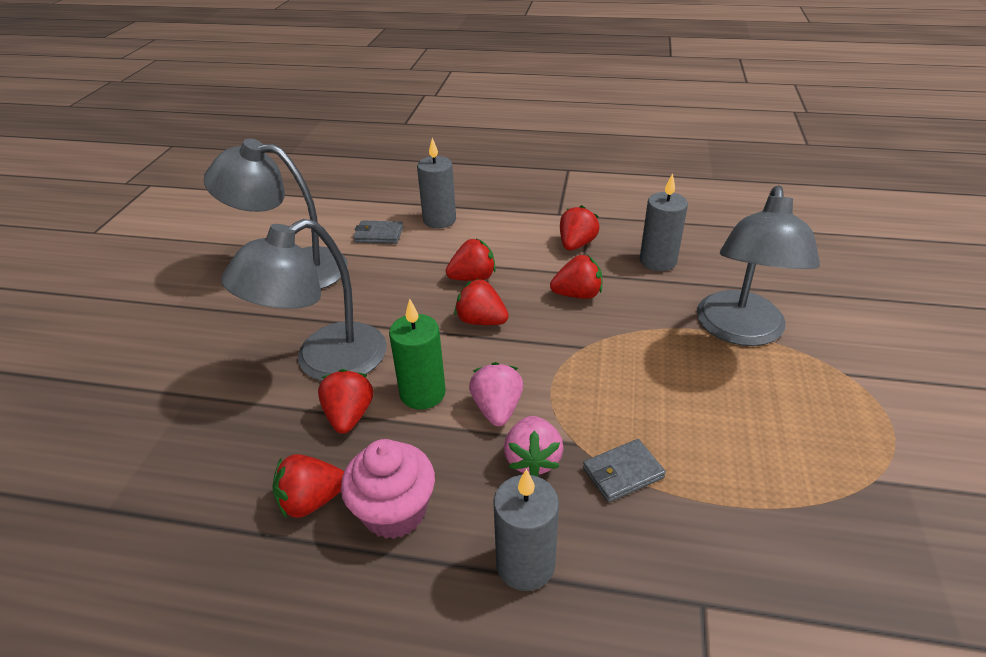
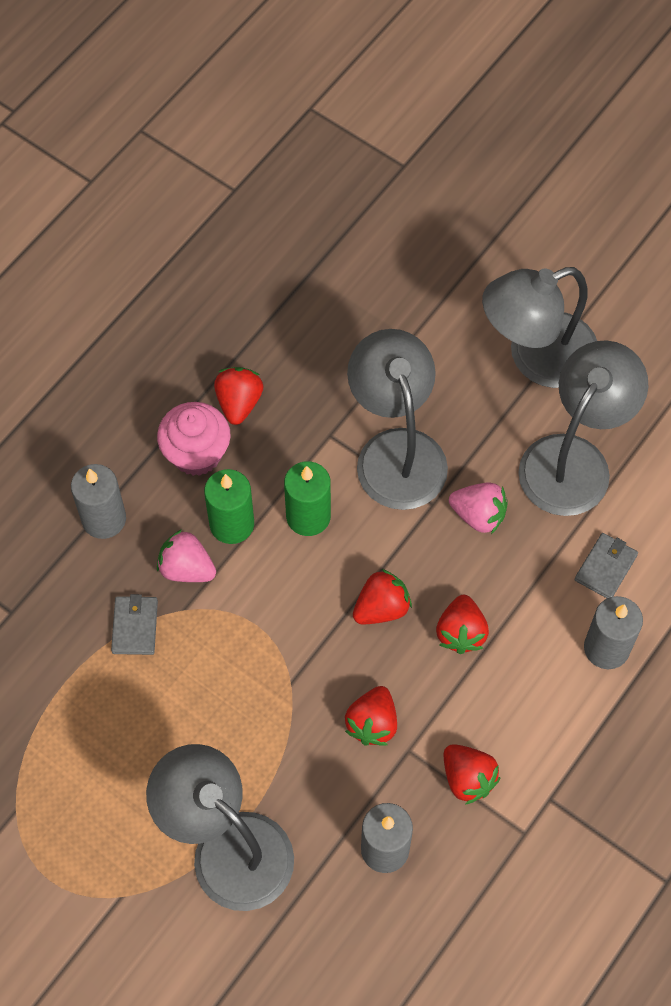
camera: 115 degrees right, 25 degrees up
(196, 313) = (536, 357): none -> grey lamp
(349, 416) = (314, 451): red strawberry -> none
(463, 444) = (232, 524): none -> green candle
(497, 409) = (255, 567): pink strawberry -> pink strawberry (478, 515)

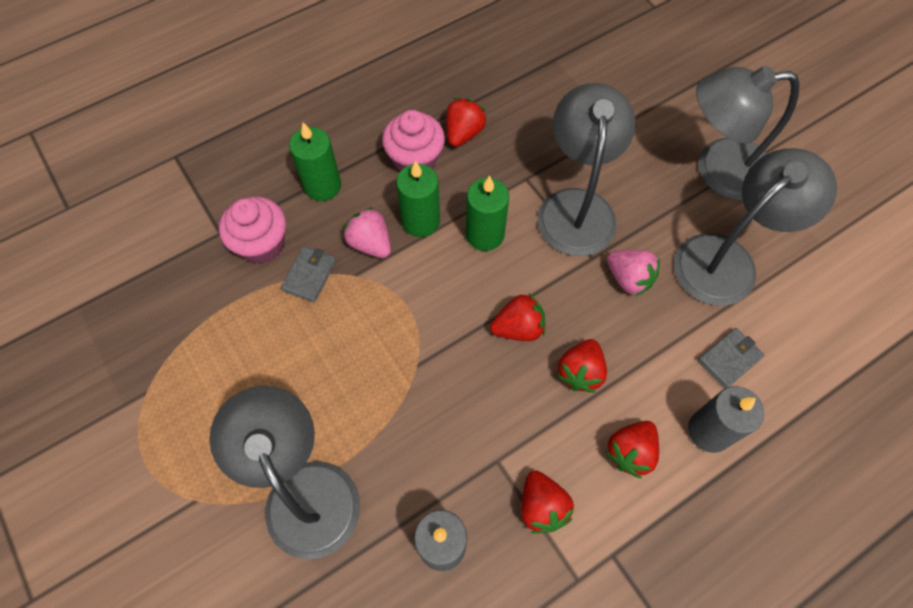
camera: 20 degrees right, 0 degrees up
(66, 609) = (262, 244): none -> pink cupcake
(104, 519) = (322, 186): grey candle -> green candle
(372, 723) = (474, 425): red strawberry -> red strawberry (630, 452)

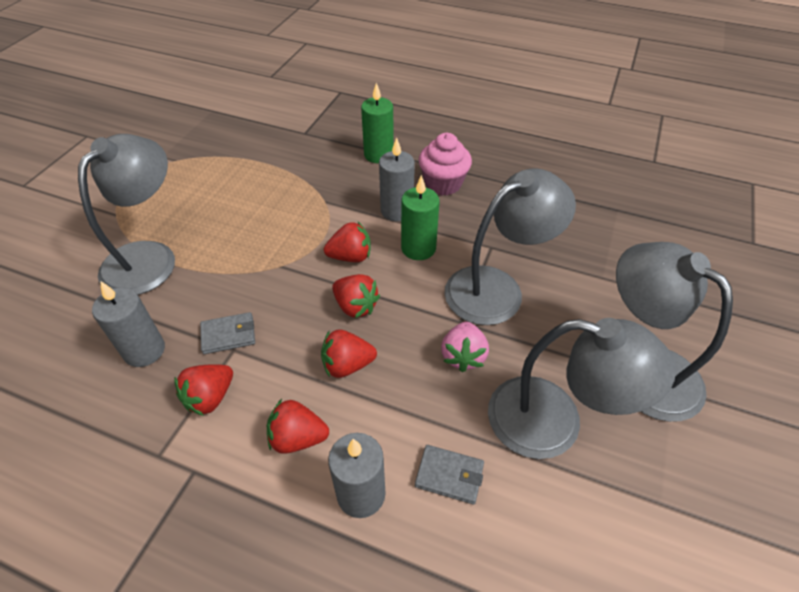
camera: 55 degrees right, 15 degrees down
(262, 244) = (311, 152): pink cupcake -> none
(310, 275) = (307, 182): grey wallet -> grey wallet (228, 335)
(370, 243) = (356, 196): pink strawberry -> none
(420, 221) = (396, 210): green candle -> grey candle
(463, 133) = (492, 195): red strawberry -> red strawberry (350, 256)

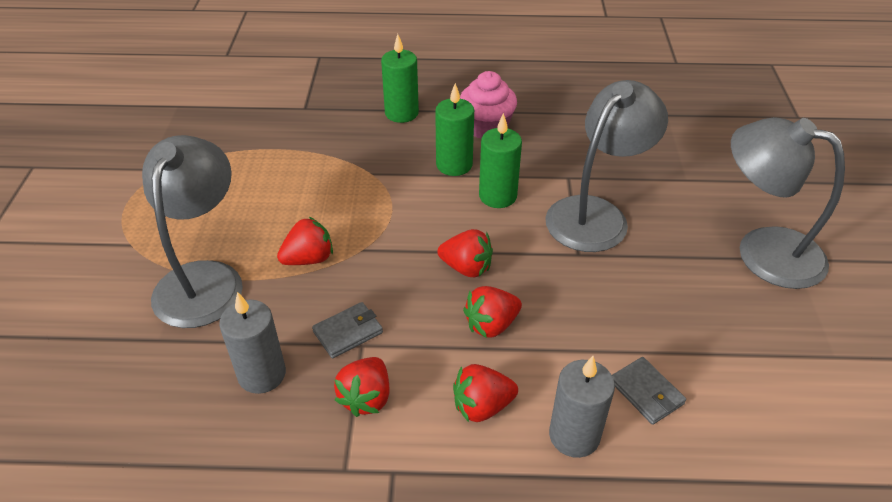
camera: 20 degrees left, 5 degrees down
(350, 256) = (432, 221): red strawberry -> red strawberry (309, 259)
(396, 210) = (454, 165): grey candle -> green candle
(449, 475) = (646, 392): grey wallet -> grey wallet turned 60 degrees clockwise
(463, 356) = (599, 284): pink strawberry -> none
(554, 422) = (712, 318): grey lamp -> none

